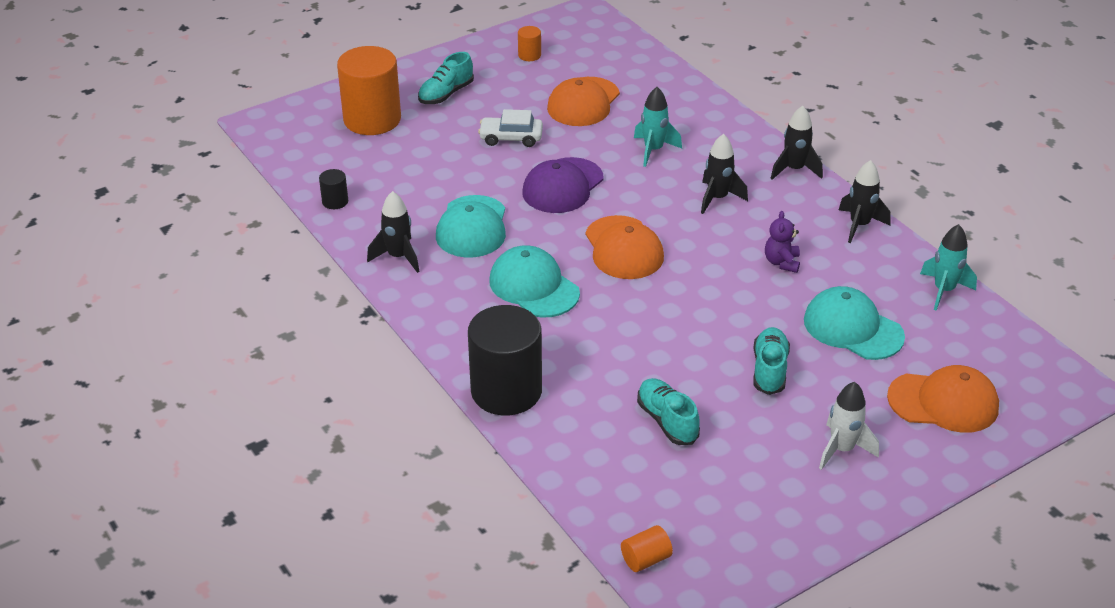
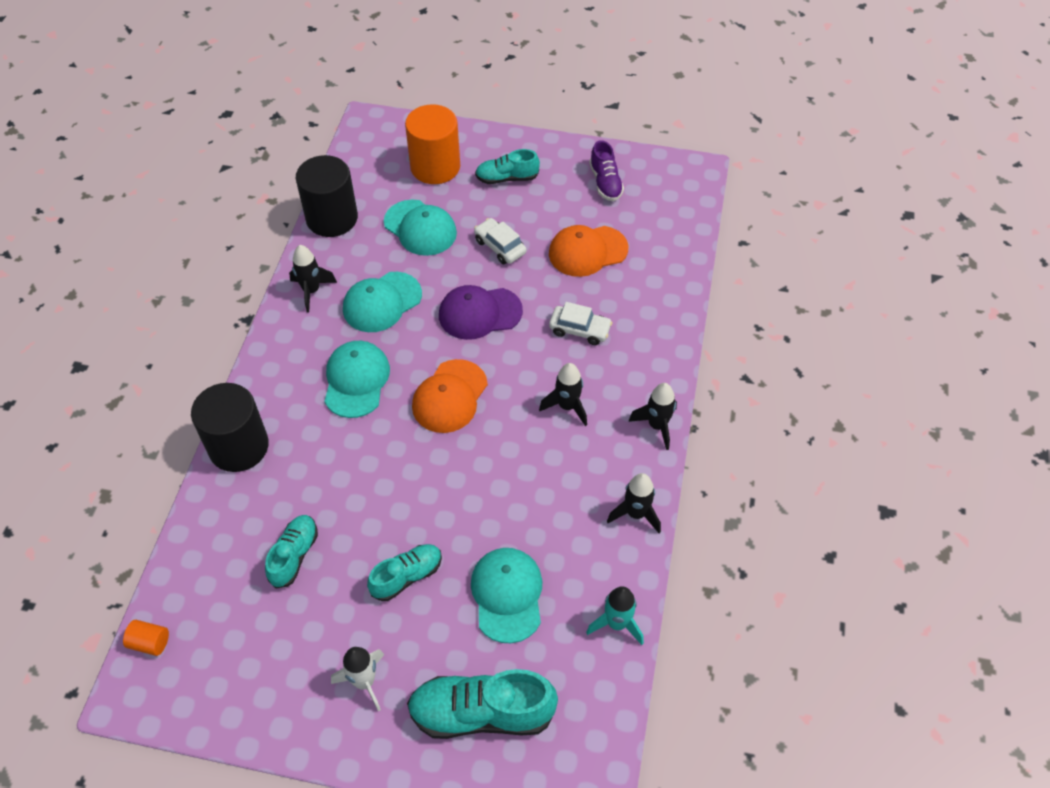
camera: 45 degrees right, 15 degrees up
(335, 201) = (332, 218): black cylinder -> black cylinder, size x2.35
(425, 164) = (420, 228): none -> turquoise cap
(529, 55) = (605, 183): orange cylinder -> purple shoe
(653, 150) = (579, 330): turquoise rocket -> white car
(781, 262) = (536, 497): purple teddy bear -> none
(943, 402) = (481, 713): orange cap -> turquoise shoe

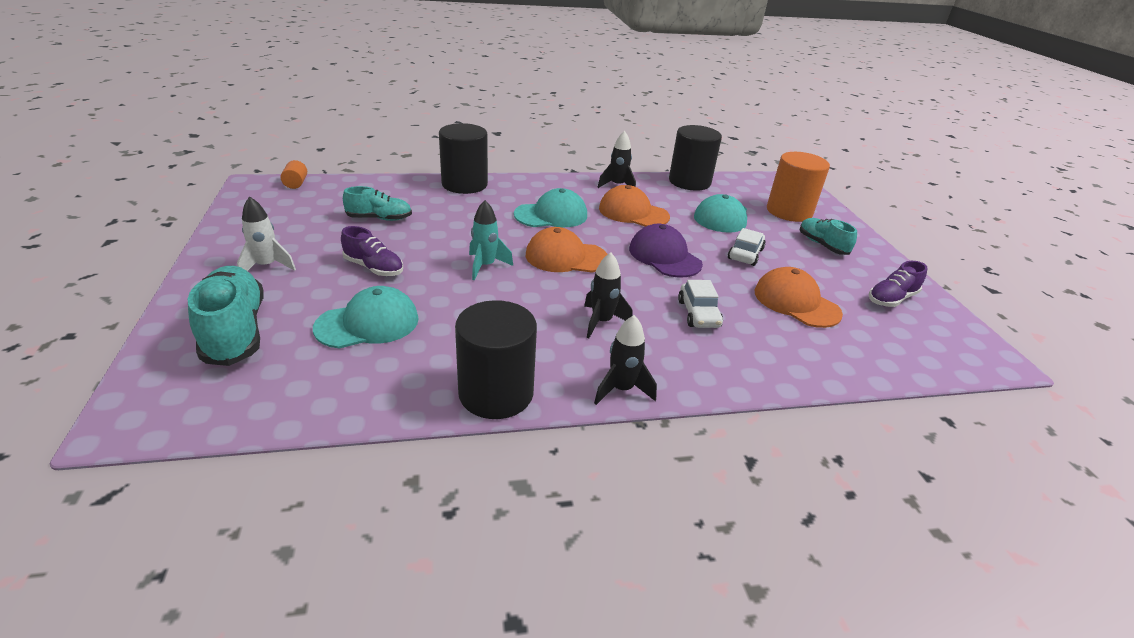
camera: 65 degrees right, 20 degrees down
(382, 302) = (633, 212): turquoise cap -> orange cap
(407, 576) = (374, 268): turquoise shoe -> purple shoe
(617, 623) = (348, 404): turquoise rocket -> turquoise rocket (485, 266)
(636, 514) = (496, 393): black rocket -> black cylinder

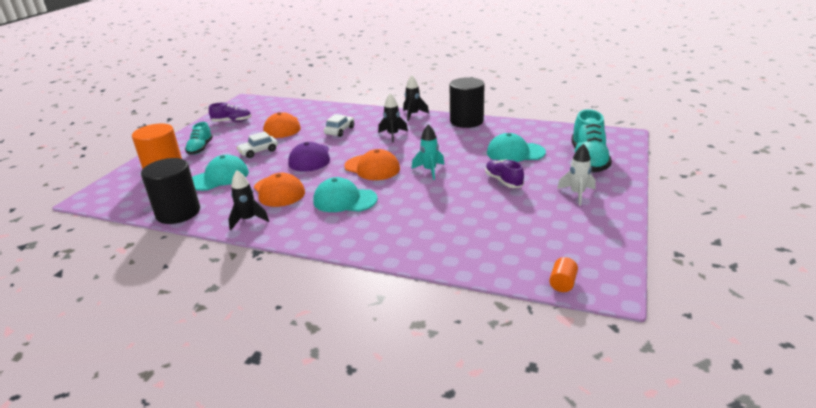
camera: 145 degrees left, 5 degrees down
(379, 218) = (486, 221): turquoise shoe -> none
(464, 184) = (387, 248): black cylinder -> none

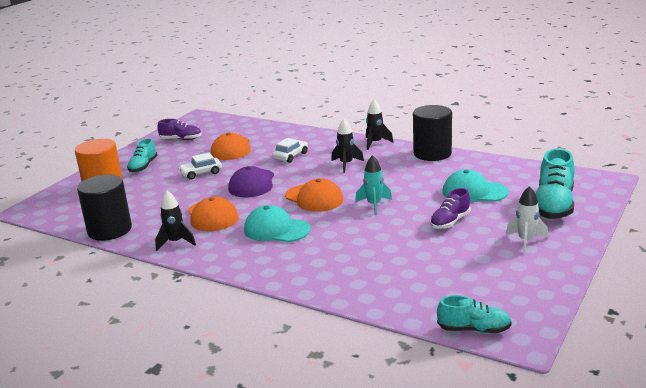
camera: 10 degrees right, 5 degrees down
(219, 177) = (156, 198): turquoise cap -> none
(503, 181) = (450, 222): purple shoe -> purple shoe turned 120 degrees counterclockwise
(562, 283) = (474, 329): orange cylinder -> turquoise shoe

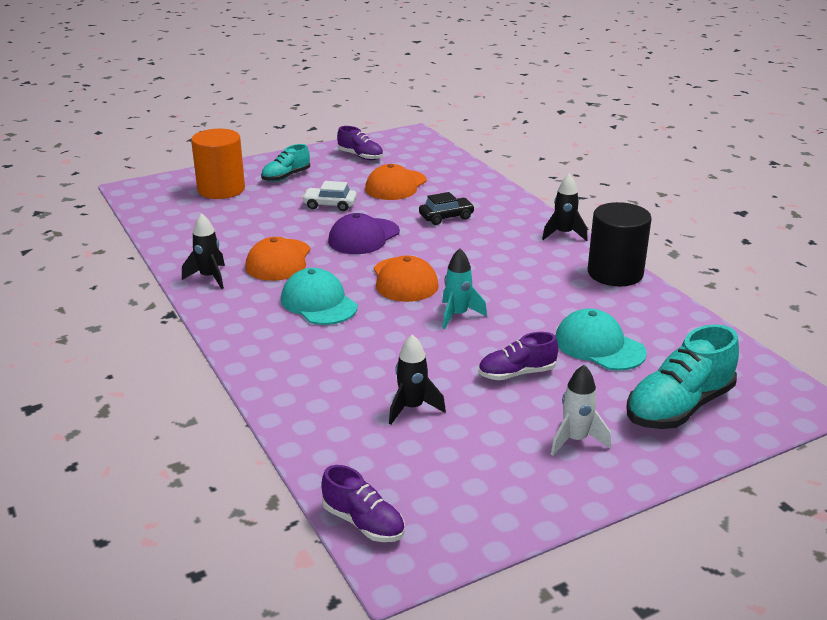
camera: 30 degrees right, 5 degrees up
(109, 230) = (170, 239): black cylinder -> none
(291, 156) = (446, 217): white car -> black car
(346, 164) = (494, 250): black rocket -> black rocket (412, 408)
(474, 329) = (363, 523): turquoise shoe -> purple shoe

